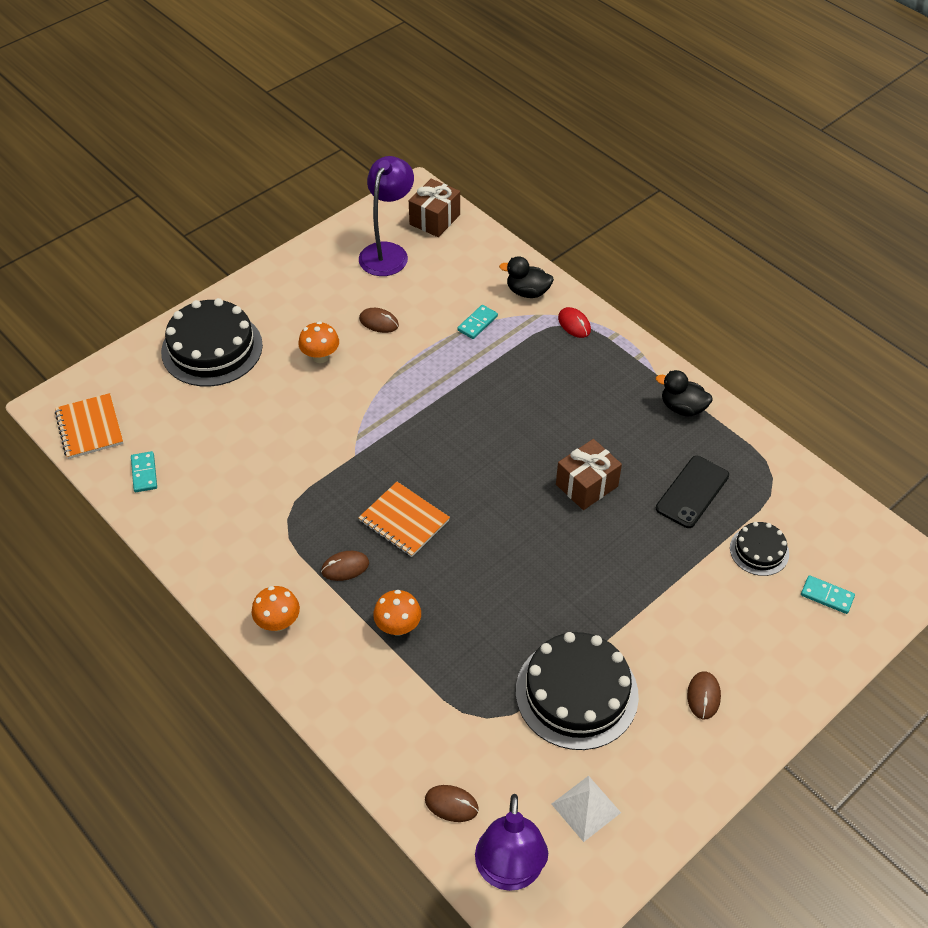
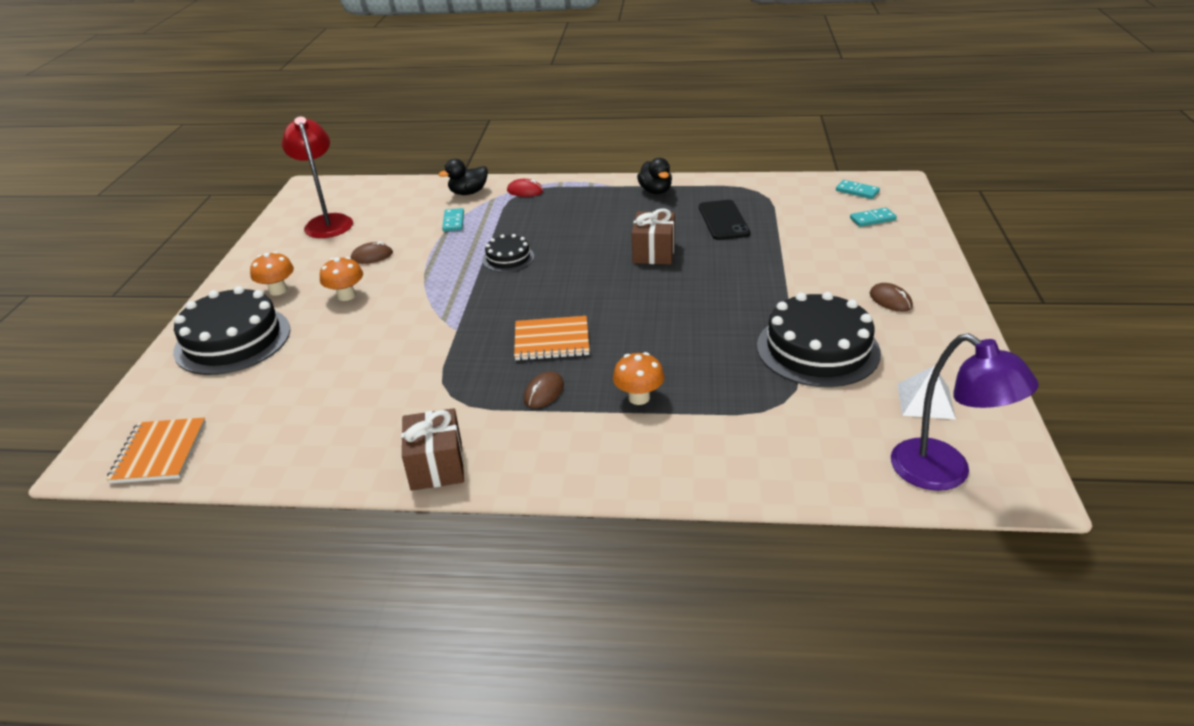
camera: 40 degrees left, 15 degrees down
(89, 428) = (159, 452): orange notebook -> orange notebook turned 60 degrees clockwise
(144, 473) = (264, 448): turquoise domino -> turquoise domino (857, 191)
(278, 622) = (536, 459): orange mushroom -> orange mushroom (278, 290)
(387, 252) = (327, 222): purple lamp -> red lamp
(434, 219) = (344, 192): brown gift -> brown gift (436, 466)
(451, 804) = (842, 467): brown mouse -> none
(682, 408) = (655, 191): black duck -> black duck turned 90 degrees counterclockwise
(759, 551) = (804, 222): black cake -> black cake (508, 258)

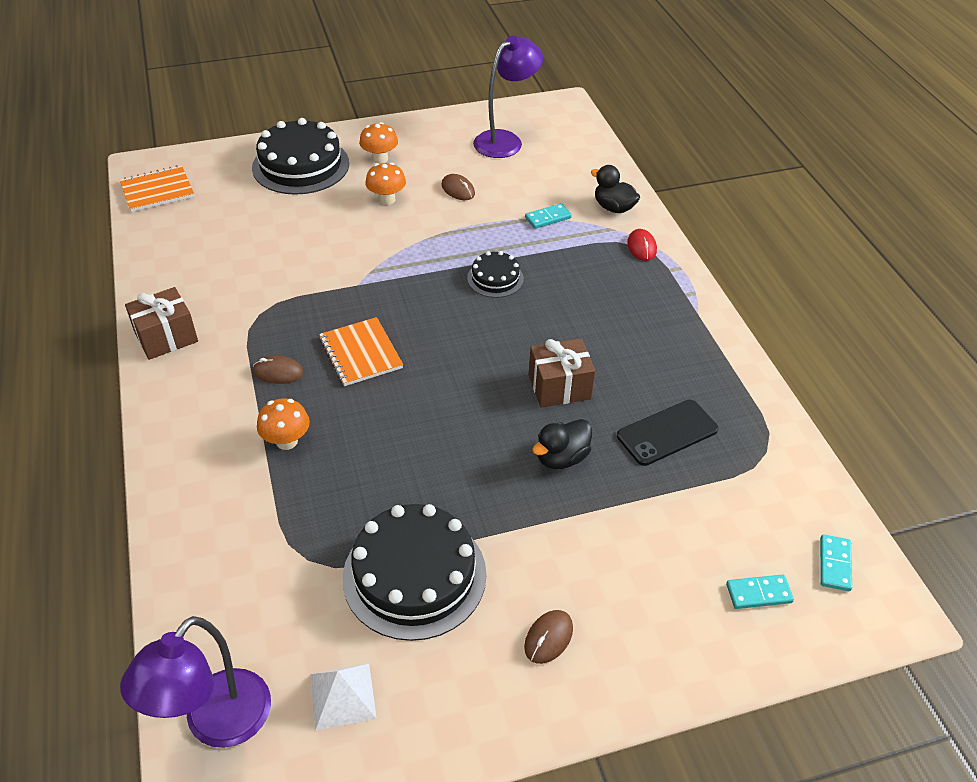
camera: 65 degrees right, 10 degrees up
(327, 222) = (505, 140): red lamp -> purple lamp
(655, 191) = (706, 353): black duck -> black duck (561, 458)
(872, 219) = (758, 593): turquoise domino -> turquoise domino turned 60 degrees counterclockwise

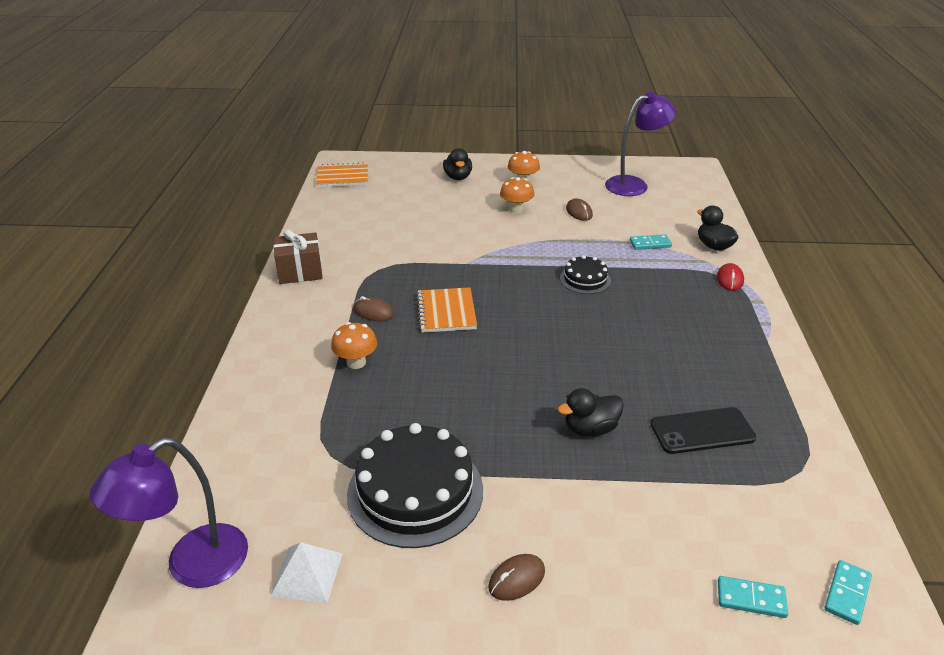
camera: 20 degrees right, 10 degrees down
(301, 165) = (458, 177): black cake -> black duck
(559, 387) = (610, 372): brown gift -> none

